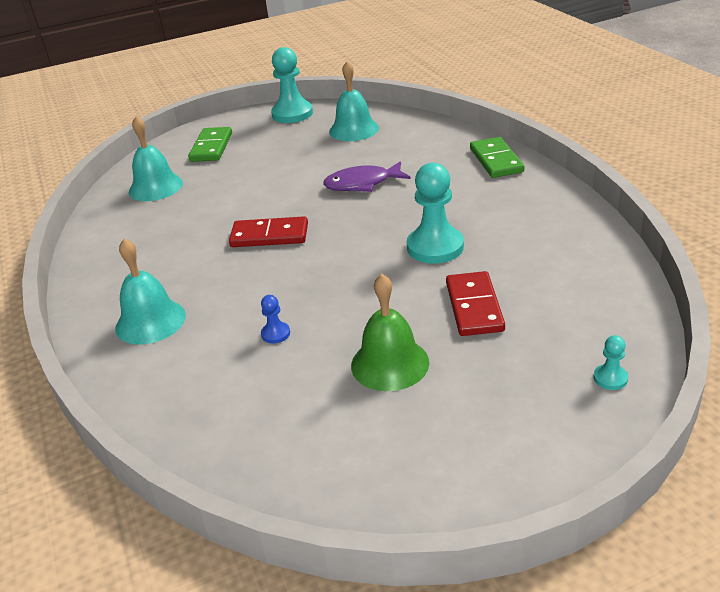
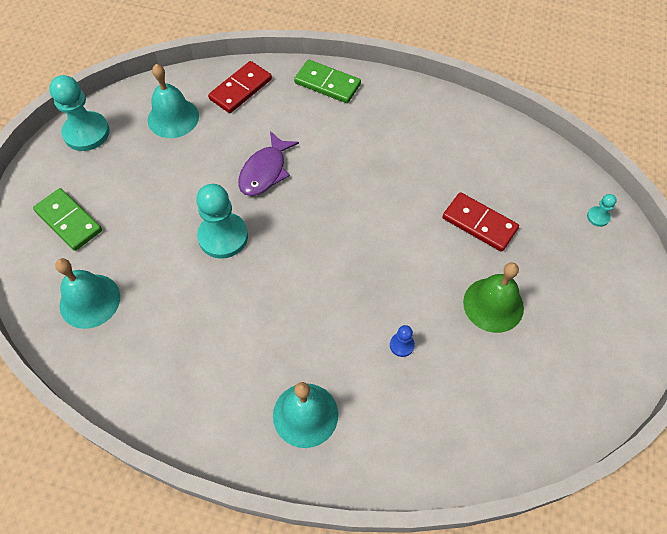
camera: 55 degrees left, 25 degrees up
(269, 236) = (271, 272): red domino -> red domino (241, 89)
(435, 247) = (395, 193): turquoise pawn -> turquoise pawn (223, 236)

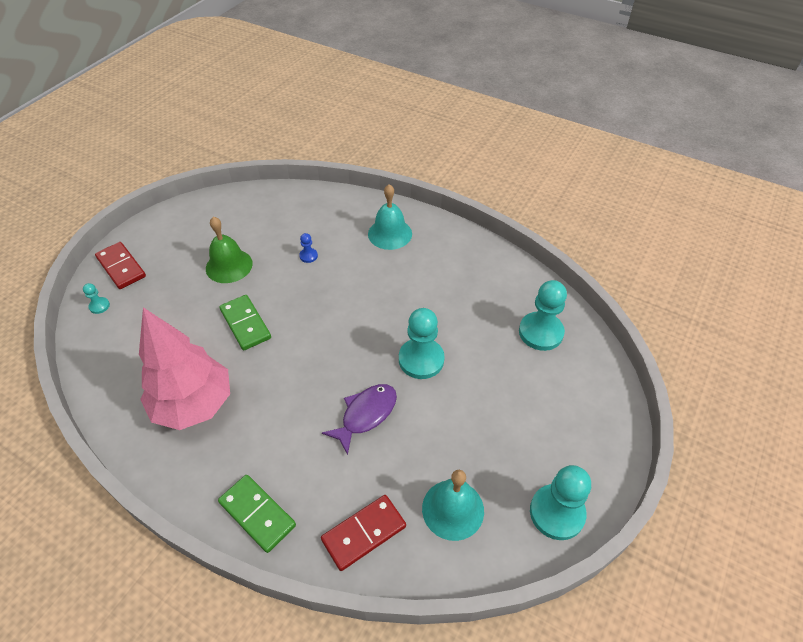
camera: 165 degrees left, 10 degrees down
(69, 221) = (566, 407): green domino -> green domino (245, 324)
(90, 301) = (540, 332): turquoise bell -> turquoise pawn
(427, 145) = (194, 405): none -> pink tree
(479, 223) = (198, 322): red domino -> red domino (121, 267)

